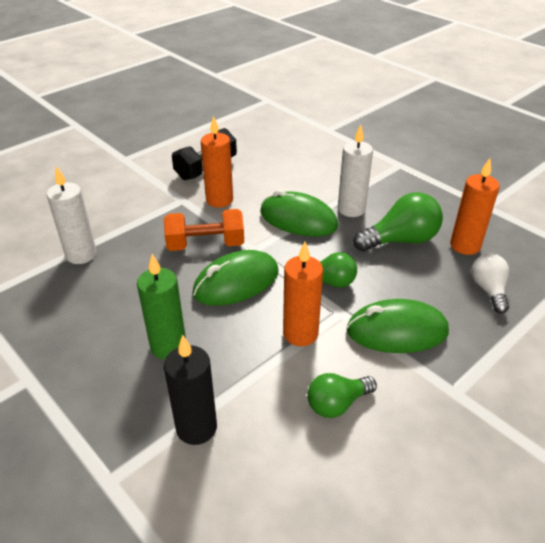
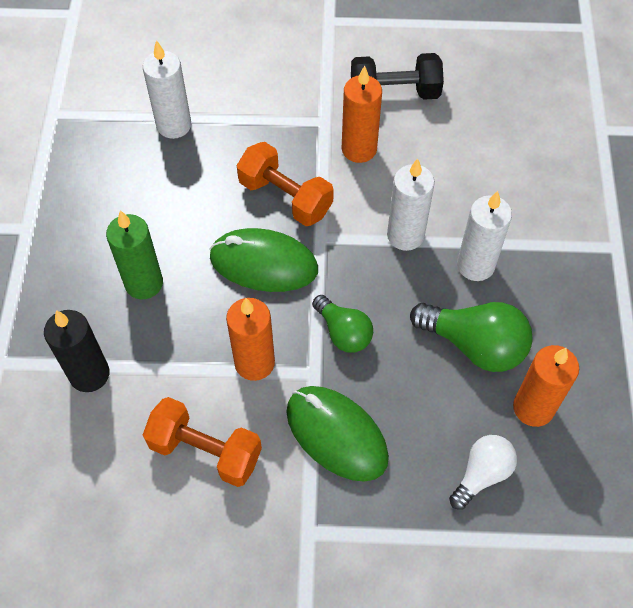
camera: 45 degrees right, 20 degrees up
(298, 219) = (405, 235): green mouse -> white candle
(337, 404) = (205, 451): green light bulb -> orange dumbbell

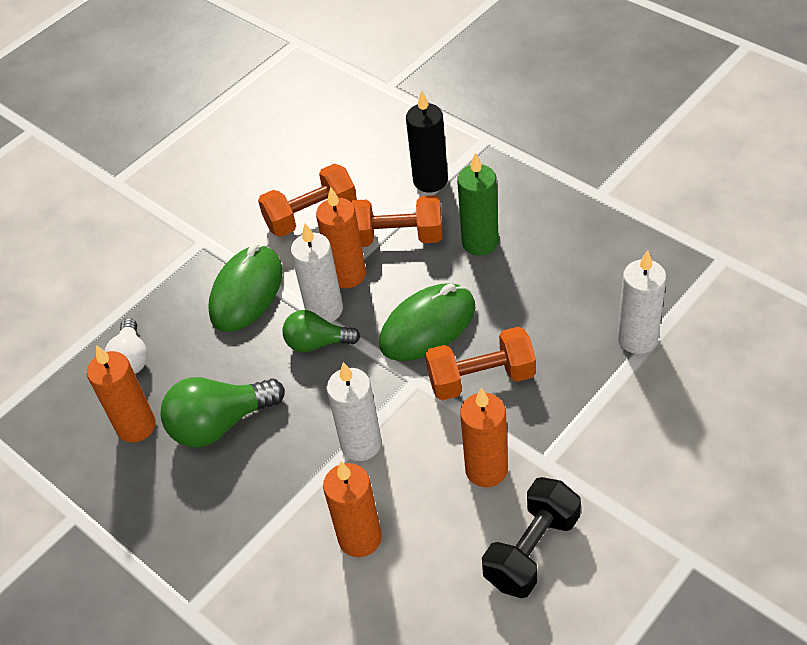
camera: 135 degrees right, 10 degrees down
(182, 354) = (396, 237): none -> orange dumbbell
(336, 434) = (246, 292): green mouse -> green mouse turned 60 degrees counterclockwise
(473, 186) = (360, 538): none -> orange candle
(475, 265) = (283, 477): white candle -> white candle (324, 310)

